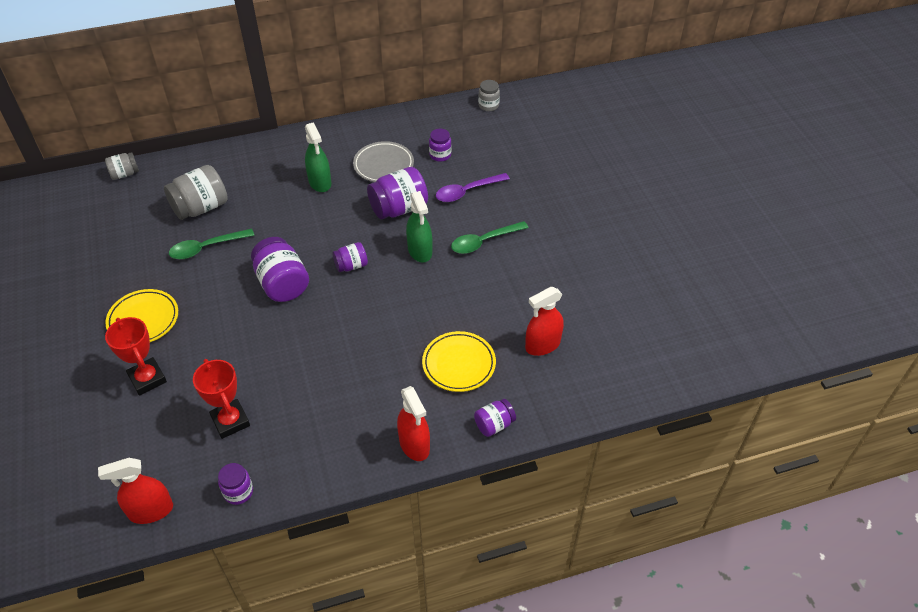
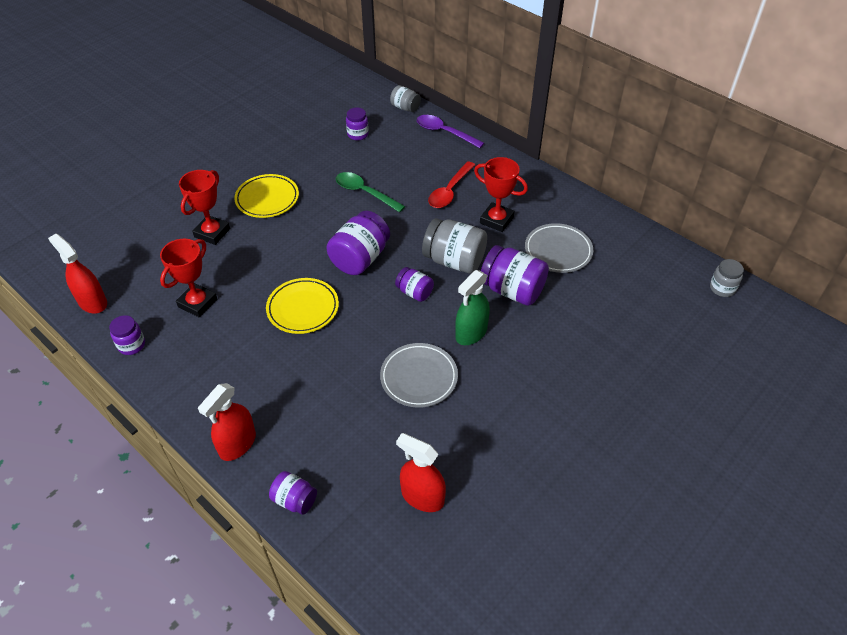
camera: 60 degrees right, 0 degrees up
(201, 208) = (405, 166): grey jar -> grey jar (454, 261)
(260, 194) = (450, 191): none -> red spoon
(320, 182) = (496, 220): green spray bottle -> red trophy
(437, 301) = (419, 377): none -> grey plate
(440, 155) = (611, 285): purple jar -> purple jar (358, 134)
(459, 364) = (352, 433): yellow plate -> yellow plate (303, 308)
(467, 191) = (581, 331): purple spoon -> purple spoon (444, 132)
(484, 241) = (524, 378): green spoon -> none

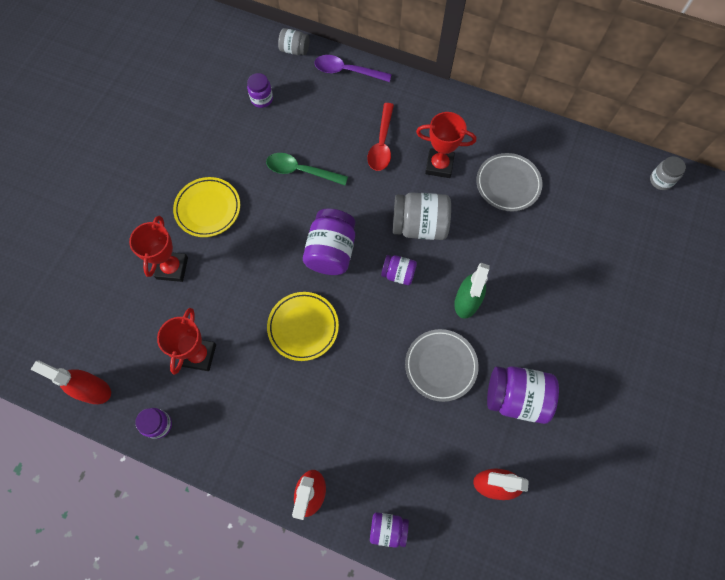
camera: 20 degrees left, 20 degrees up
(512, 290) = (484, 242): purple jar -> purple jar (516, 397)

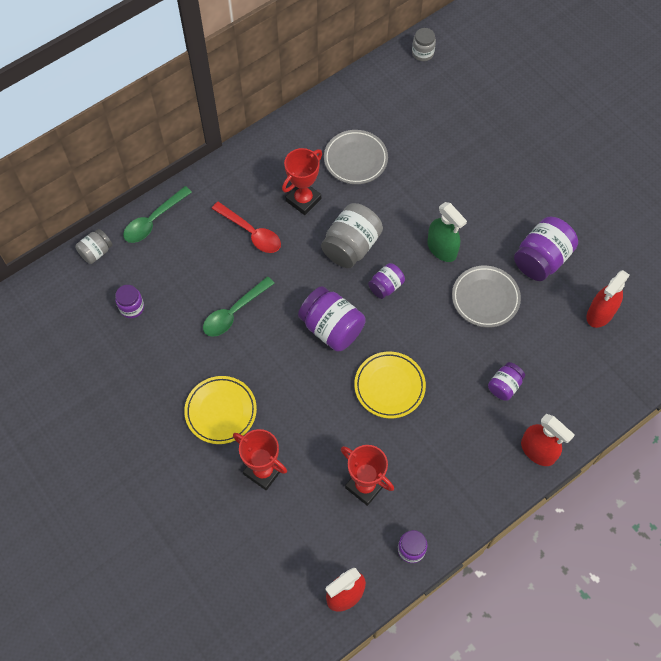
camera: 60 degrees left, 5 degrees down
(347, 71) = (153, 220): purple spoon -> green spoon
(388, 529) = (595, 408): purple jar -> purple jar (504, 386)

